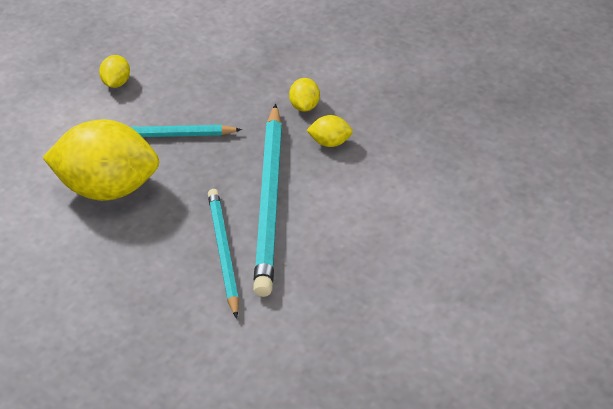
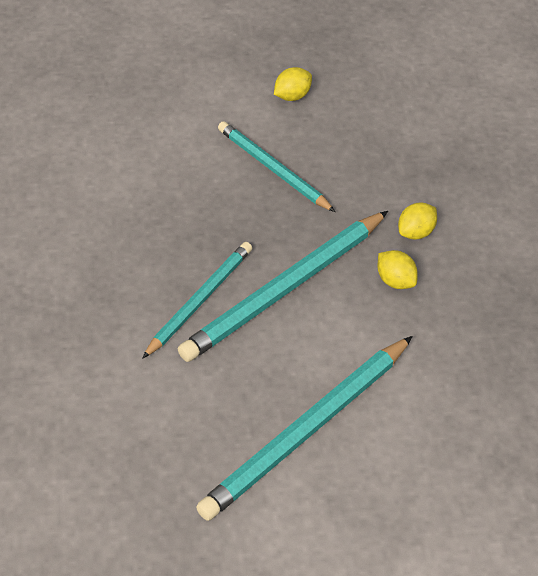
camera: 45 degrees right, 5 degrees up
(108, 187) = (182, 179): yellow lemon -> none
(396, 271) = (307, 431): none -> turquoise pencil

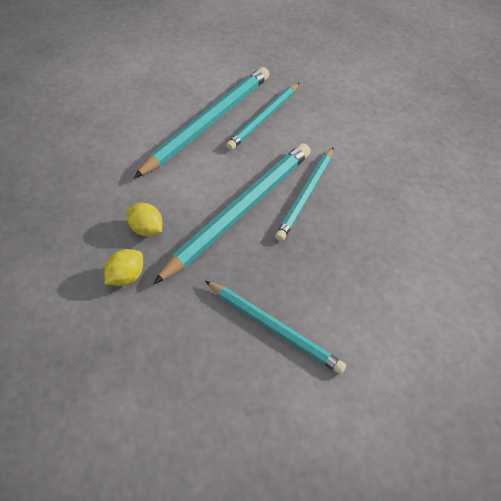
camera: 170 degrees right, 0 degrees up
(222, 430) = (264, 118): none -> turquoise pencil
(292, 95) = (273, 438): yellow lemon -> none

